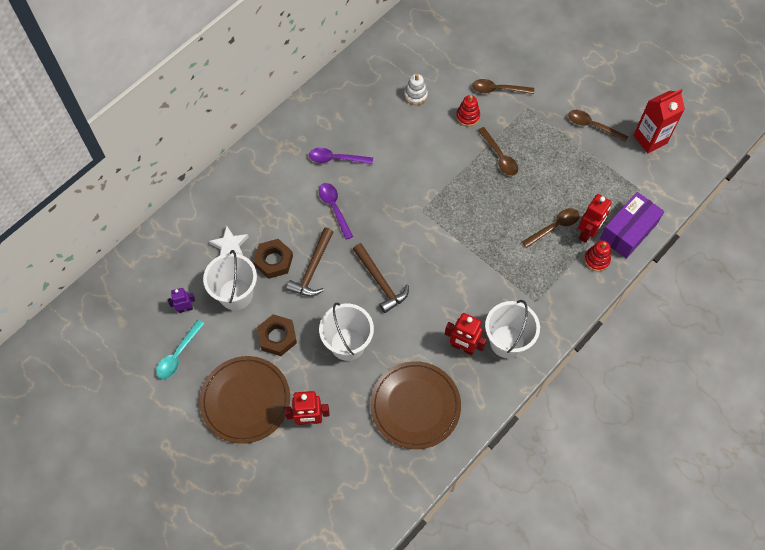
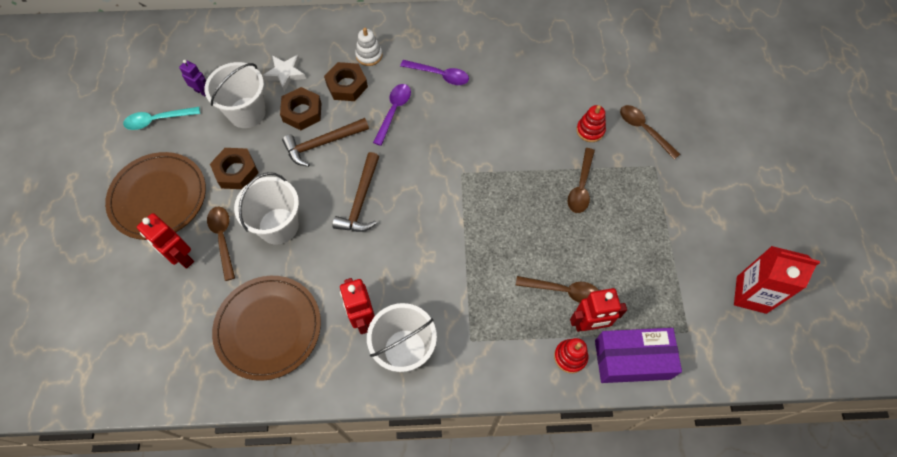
camera: 45 degrees right, 0 degrees up
(282, 217) = (347, 85): none -> brown nut
(336, 159) = (439, 75): purple spoon -> purple spoon turned 150 degrees clockwise
(415, 95) = (563, 78): white stacking toy -> white stacking toy (369, 55)
(592, 126) = (703, 233): brown spoon -> brown spoon (223, 238)

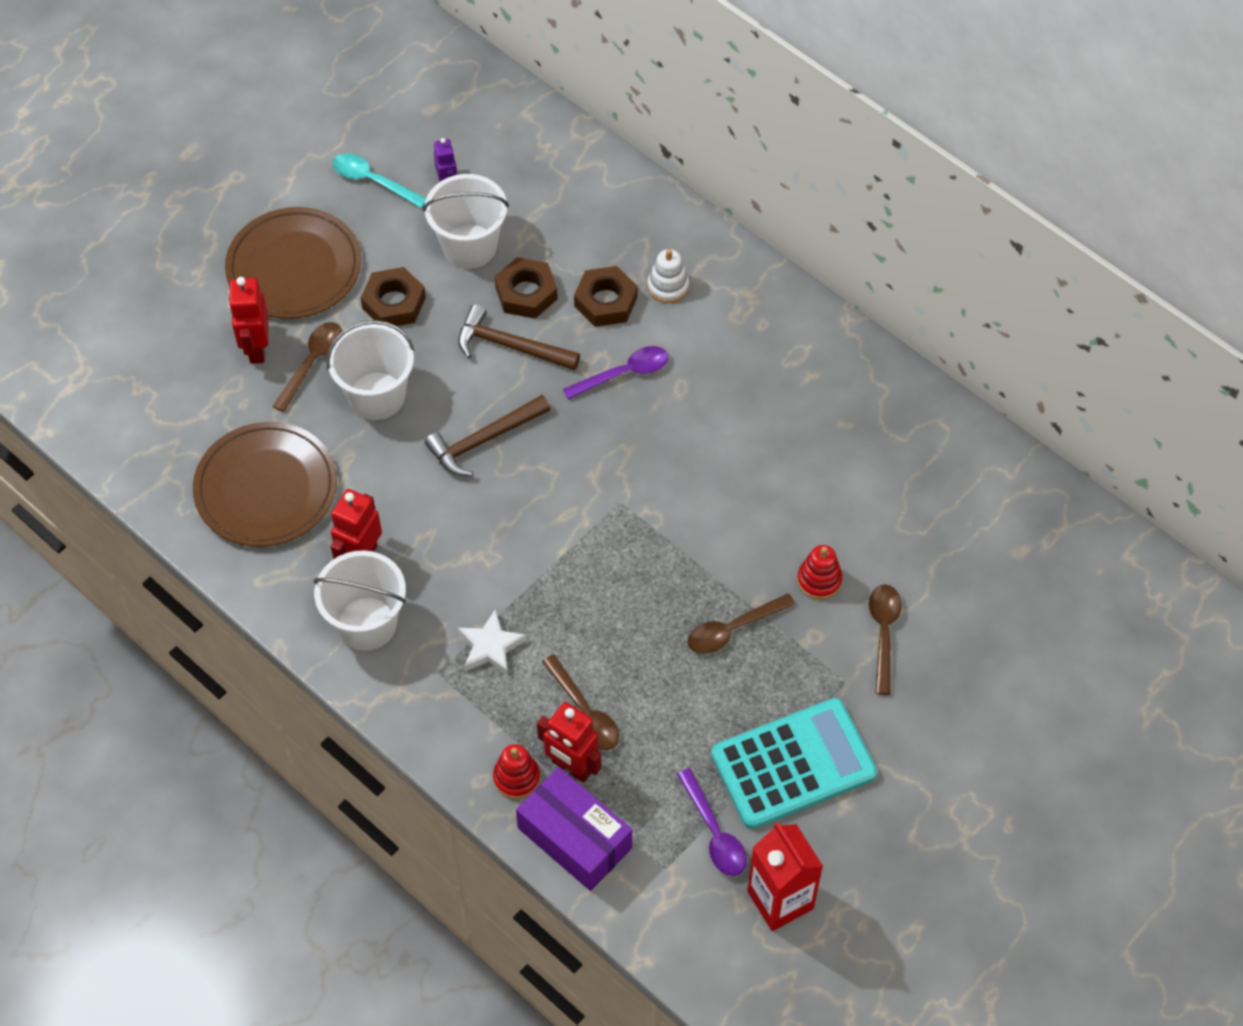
camera: 45 degrees right, 5 degrees down
(285, 74) = (554, 234): white star -> white star (490, 647)
(439, 75) = (721, 374): purple spoon -> purple spoon (714, 832)
(680, 225) = (793, 764): none -> turquoise calculator

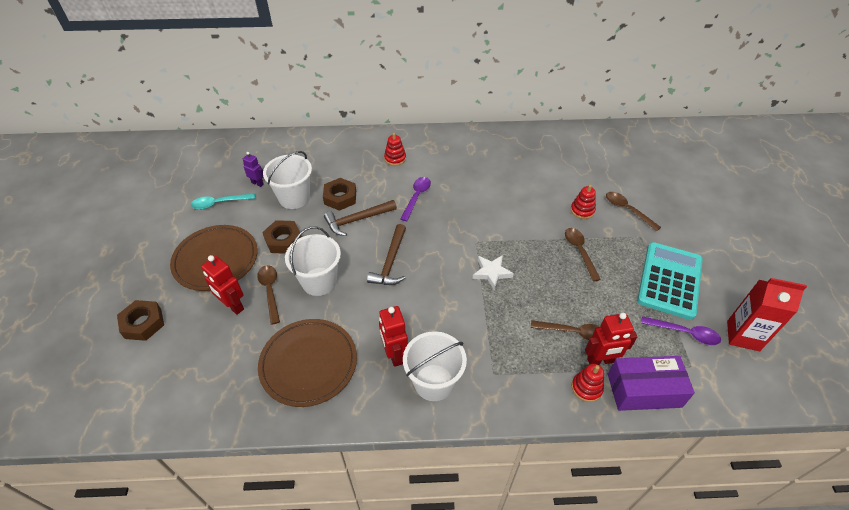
camera: 45 degrees left, 10 degrees down
(490, 647) = (501, 341): white star -> white star (491, 273)
(605, 301) = (377, 179): brown nut -> brown nut (143, 323)
(668, 286) = (395, 158): white stacking toy -> red stacking toy
(733, 629) = (579, 251): brown spoon -> brown spoon turned 150 degrees clockwise

